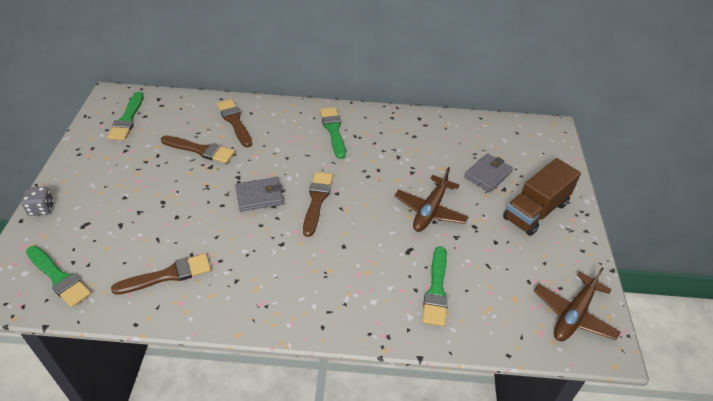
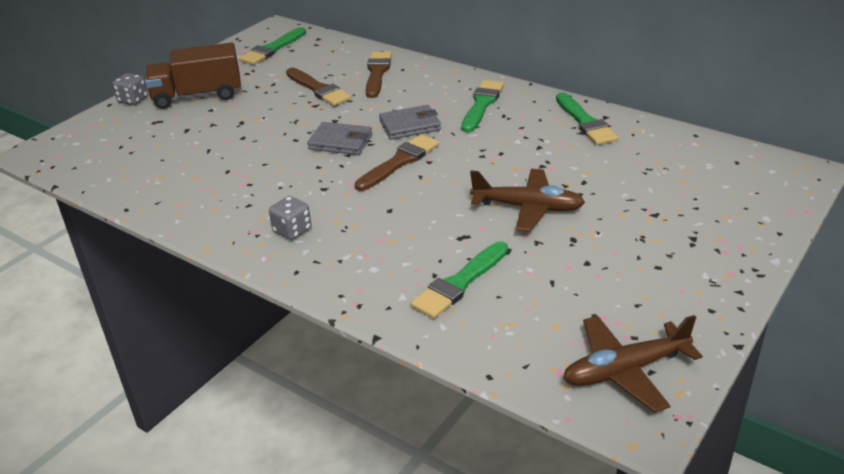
camera: 35 degrees right, 10 degrees down
(59, 278) = (98, 154): green brush -> green brush (585, 122)
(168, 275) = (190, 181): brown brush -> none
(290, 291) = (292, 230): none -> grey dice
(430, 211) = (528, 208): brown plane -> brown plane turned 135 degrees counterclockwise
(488, 175) = (646, 194): grey wallet -> grey wallet (410, 125)
(535, 211) = (680, 248): brown truck -> brown truck (197, 96)

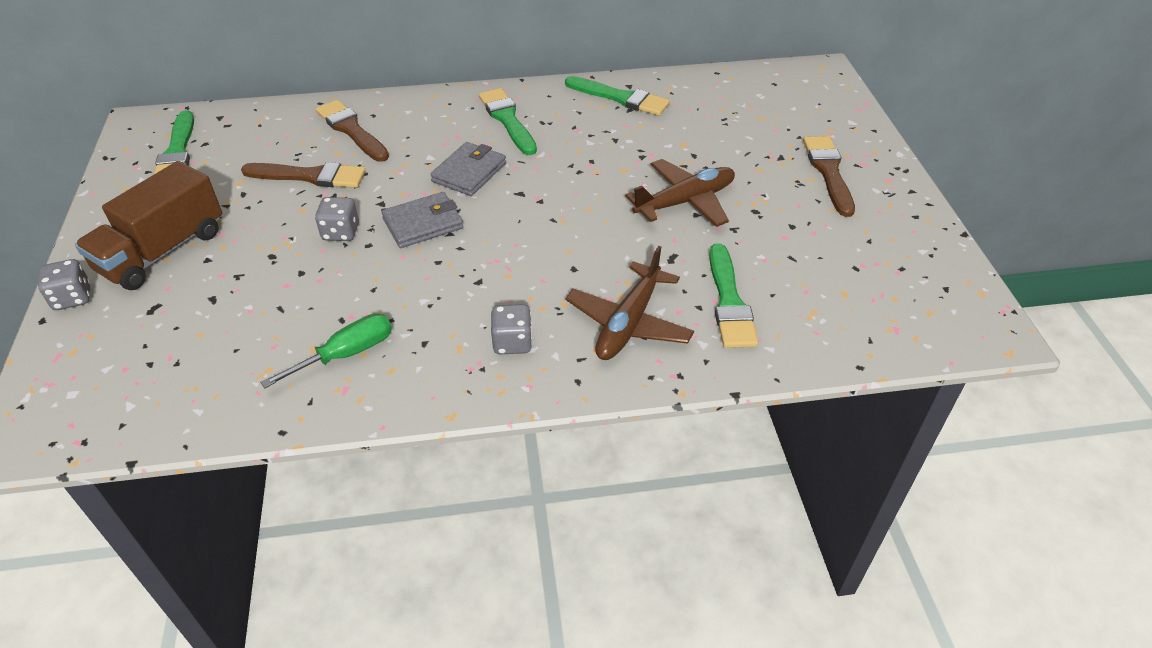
camera: 45 degrees left, 10 degrees up
(204, 189) = (346, 354): none -> green screwdriver
(291, 126) = (341, 232): none -> grey dice
(399, 162) = (513, 215): brown brush -> brown brush (828, 172)
(624, 371) = (932, 299): brown plane -> brown plane (628, 323)

